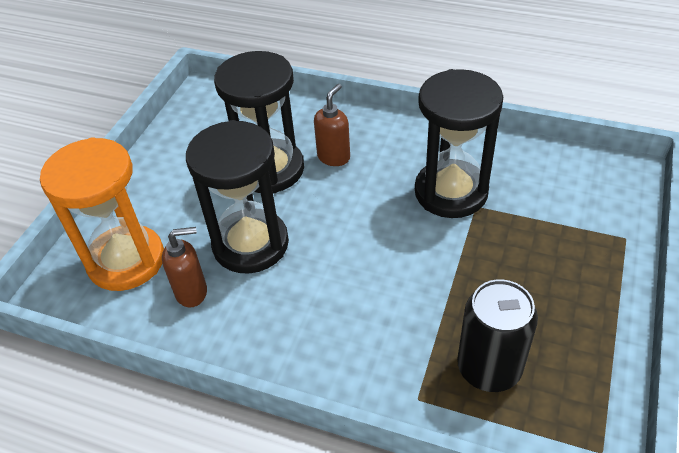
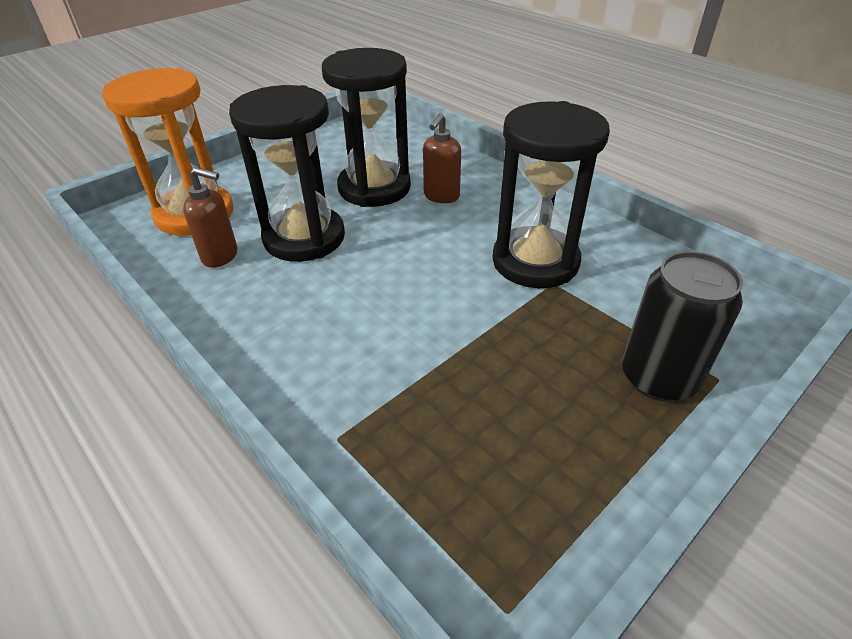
camera: 25 degrees right, 5 degrees down
(334, 157) = (441, 196): brown soap dispenser -> brown soap dispenser turned 150 degrees clockwise
(489, 368) = (440, 443): black can -> black can (658, 377)

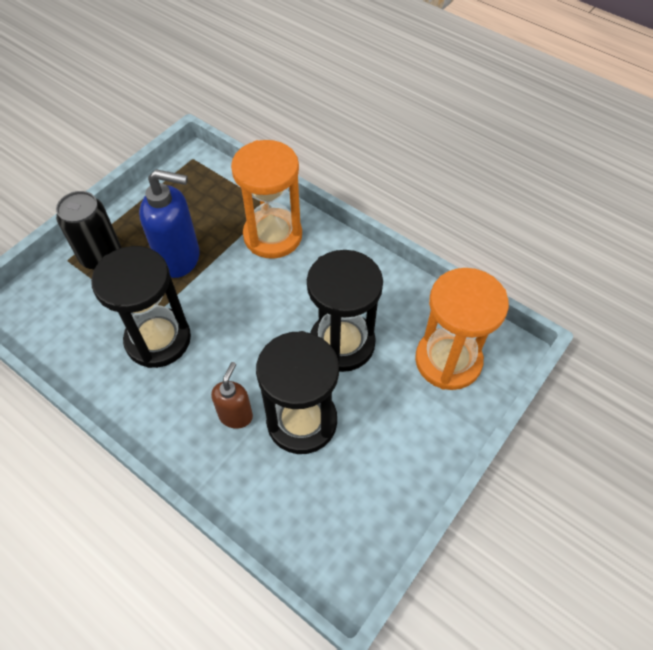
camera: 170 degrees right, 15 degrees up
(220, 256) = (397, 315): brown soap dispenser -> none
(351, 377) = (273, 236): none -> orange hourglass
(516, 357) = (180, 259): none -> blue soap dispenser

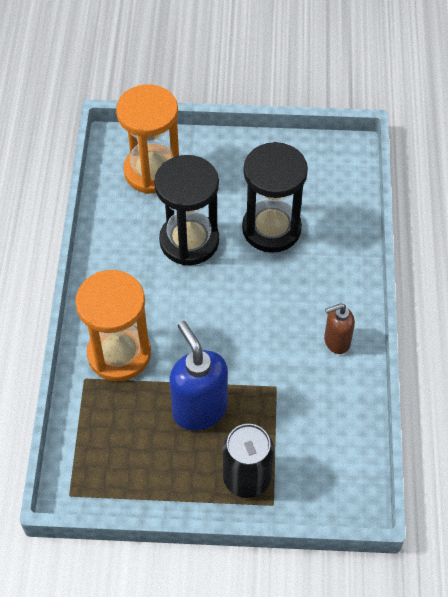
camera: 125 degrees left, 0 degrees up
(158, 339) = (286, 365): black hourglass -> none
(236, 415) = (301, 270): brown soap dispenser -> brown soap dispenser (336, 341)

